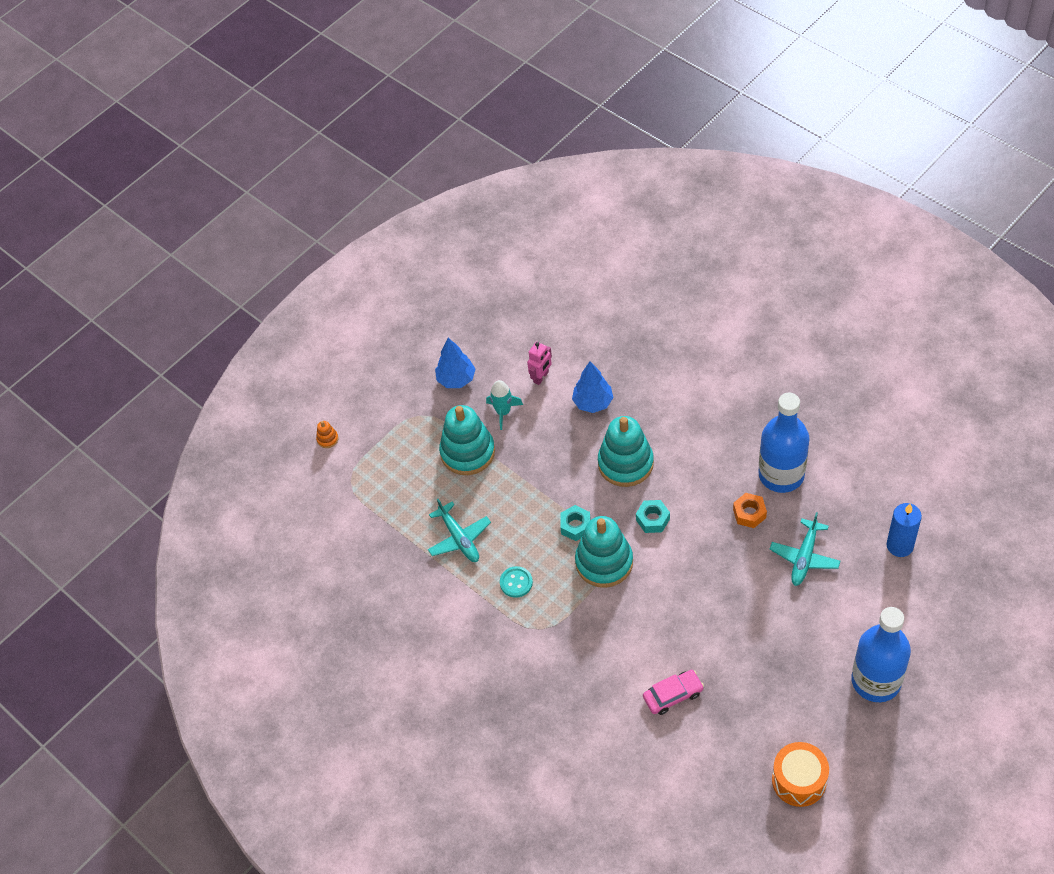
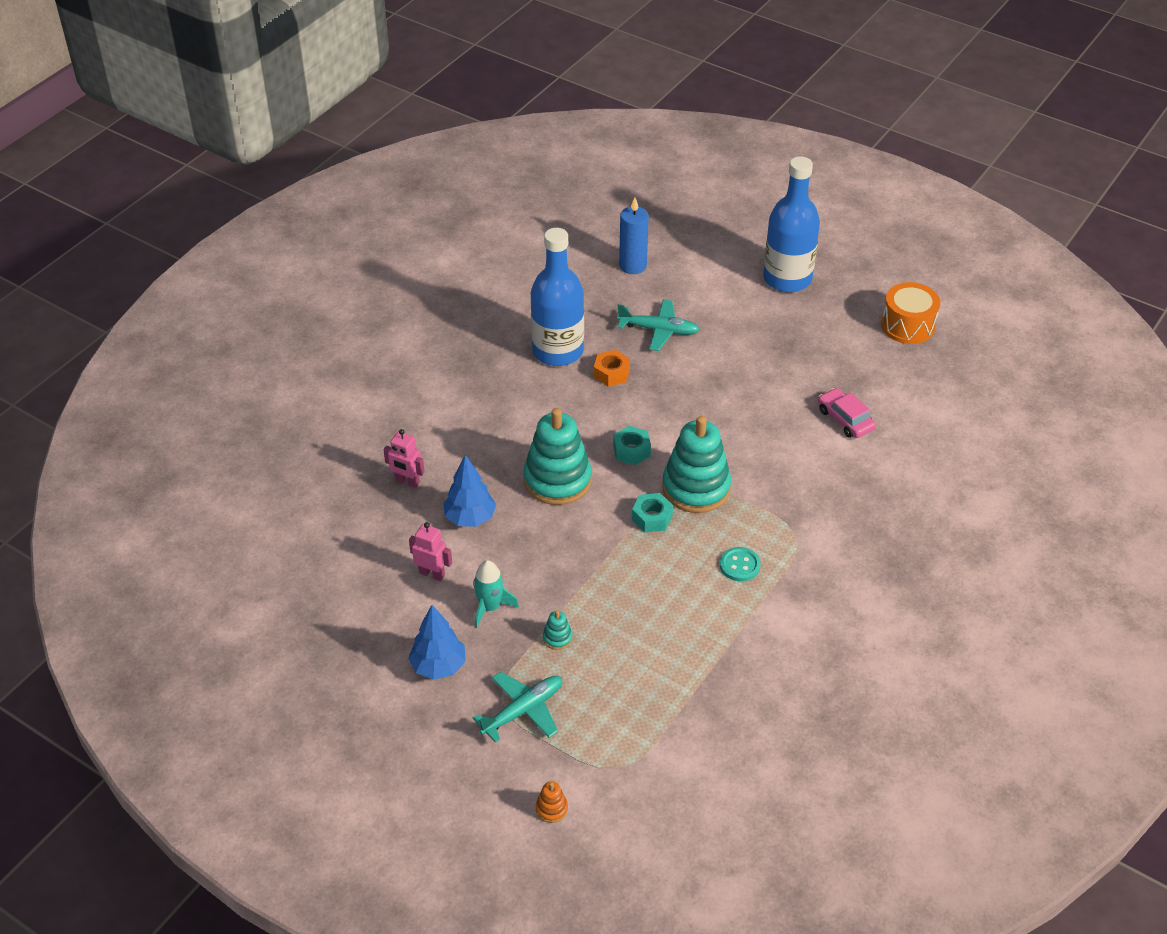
camera: 105 degrees left, 10 degrees down
(459, 538) = (688, 630): turquoise plane -> turquoise plane (522, 711)
(467, 452) = (557, 638): turquoise stacking toy -> turquoise stacking toy, size x0.40
(637, 363) = (407, 481): none -> pink robot

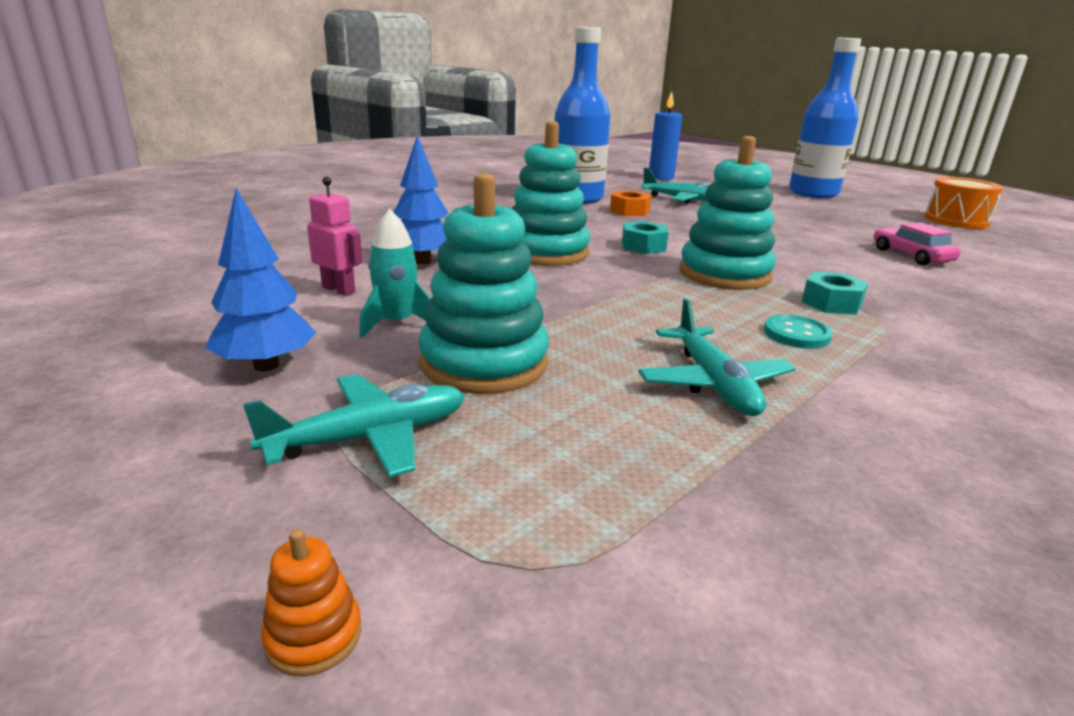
camera: 10 degrees right, 20 degrees down
(407, 481) = (368, 236): pink robot -> none
(557, 638) = (484, 363): turquoise stacking toy -> turquoise stacking toy, size x2.49
(652, 518) = (662, 286): turquoise nut -> turquoise nut (831, 303)
(687, 629) = (713, 383): none -> turquoise plane

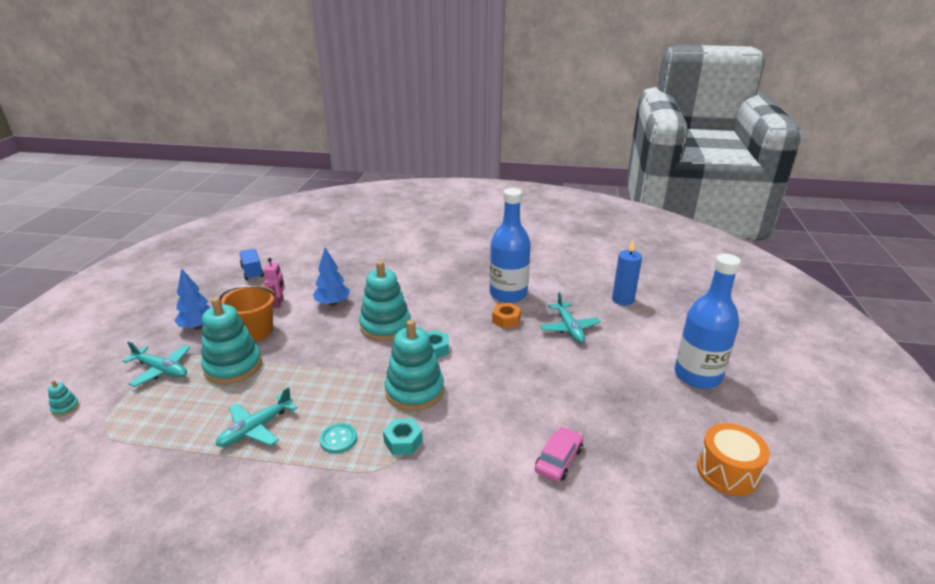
camera: 55 degrees right, 5 degrees up
(172, 284) = (252, 272): none -> blue truck
(313, 636) = (65, 408): orange stacking toy -> turquoise stacking toy
(397, 323) = (255, 331): turquoise rocket -> orange bucket

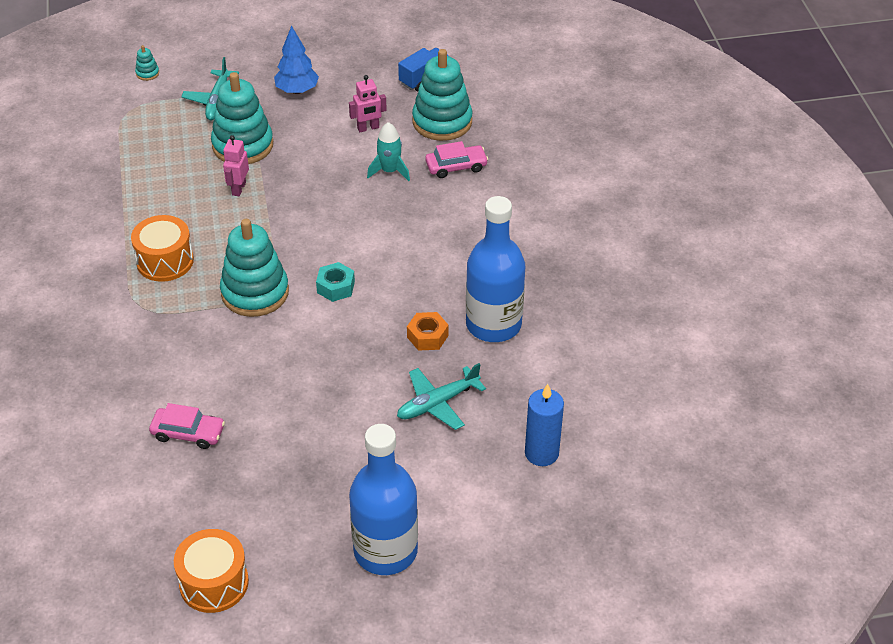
camera: 70 degrees right, 15 degrees up
(255, 331) = (306, 134): orange bucket -> none
(256, 428) = (161, 201): turquoise plane -> none
(284, 378) = (238, 189): none -> pink robot
(333, 303) = (389, 171): blue tree -> turquoise rocket
(338, 439) = (165, 261): turquoise button -> orange drum
(353, 278) = (456, 166): none -> pink car
(385, 326) = (363, 231): turquoise stacking toy -> turquoise stacking toy (442, 122)
(403, 441) = (176, 307): turquoise nut -> none

